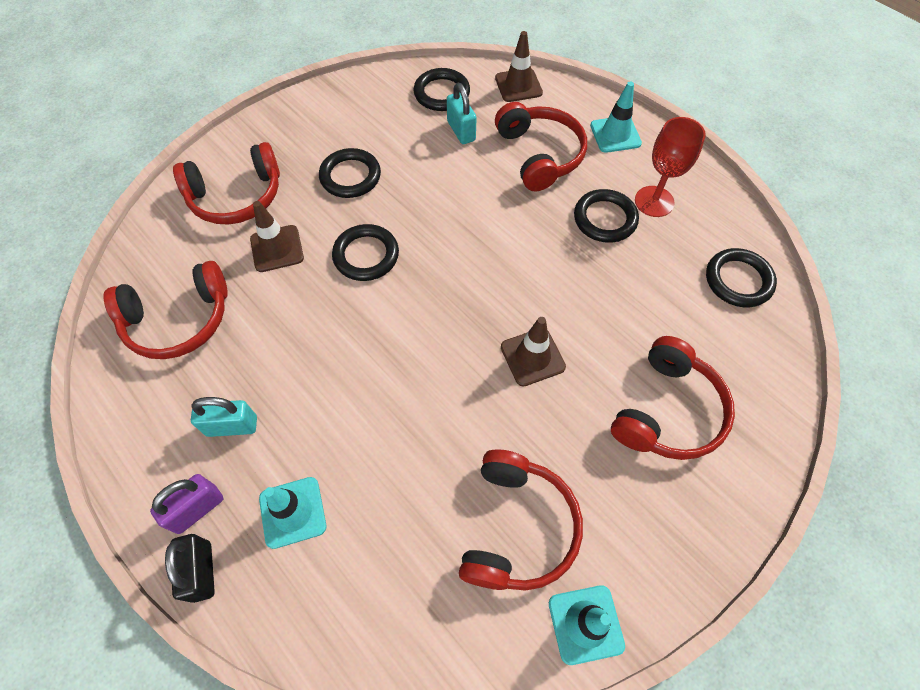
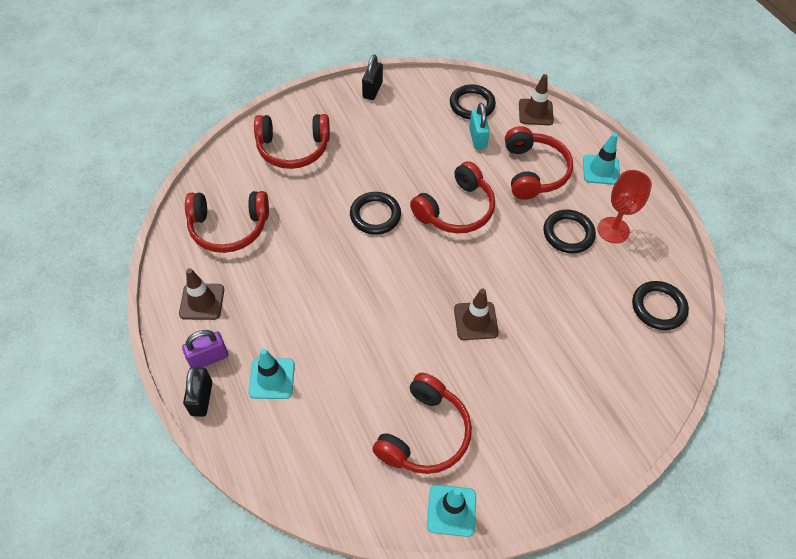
camera: 15 degrees right, 5 degrees down
(232, 426) = (246, 310): turquoise padlock -> none
(277, 248) = (311, 194): brown traffic cone -> brown traffic cone (202, 302)
(316, 102) = (372, 90): none -> black padlock
(350, 176) = (381, 153): black ring -> none
(667, 411) = (564, 387): red headphones -> red headphones (456, 209)

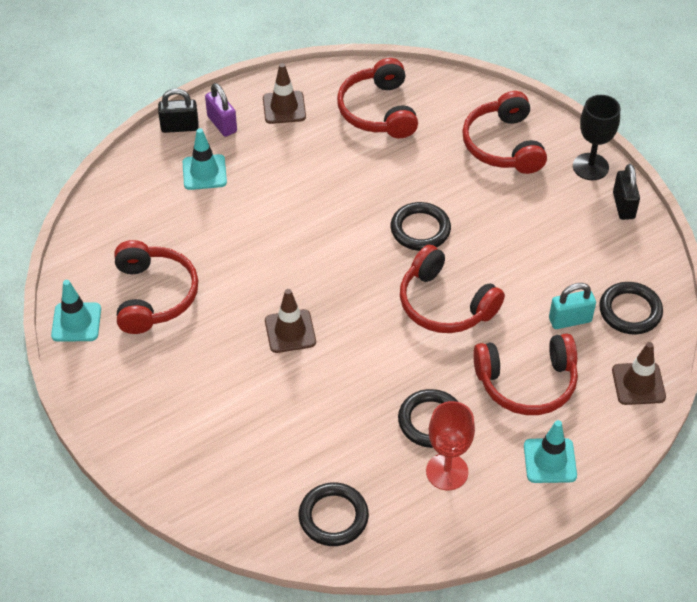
camera: 85 degrees right, 5 degrees down
(329, 101) = (590, 167): none -> black goblet
(372, 90) = (623, 206): black padlock -> black padlock turned 75 degrees clockwise
(424, 434) = (153, 295): red headphones -> red headphones turned 120 degrees counterclockwise

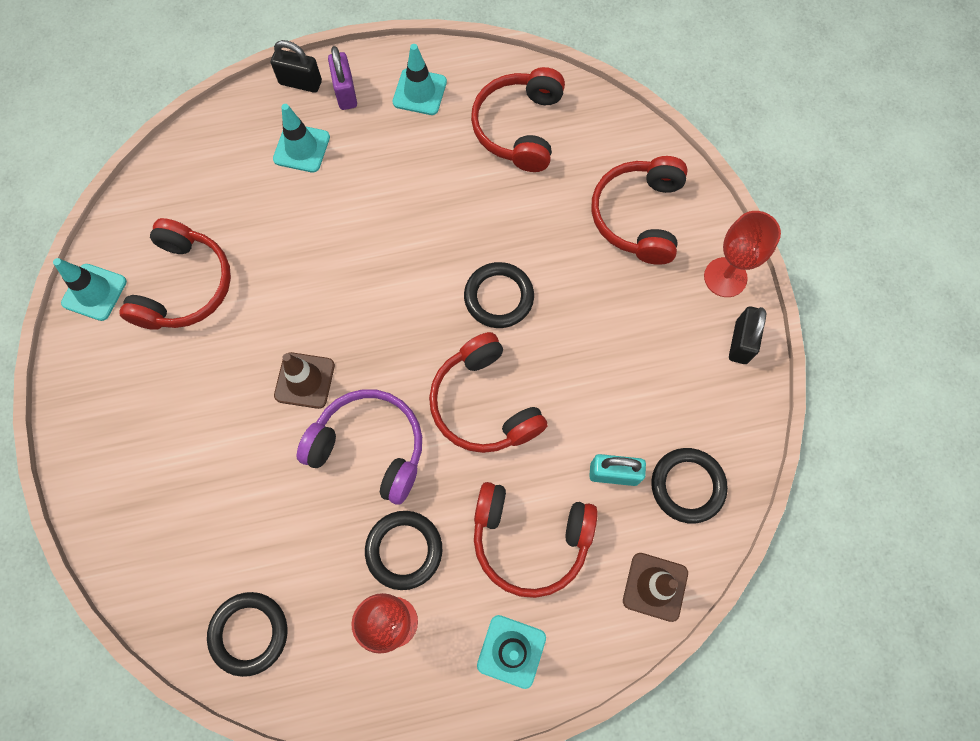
camera: 20 degrees right, 20 degrees up
(284, 107) = (419, 92): brown traffic cone -> turquoise traffic cone
(367, 361) = (369, 448): none -> purple headphones
(590, 167) = (725, 277): black goblet -> red goblet

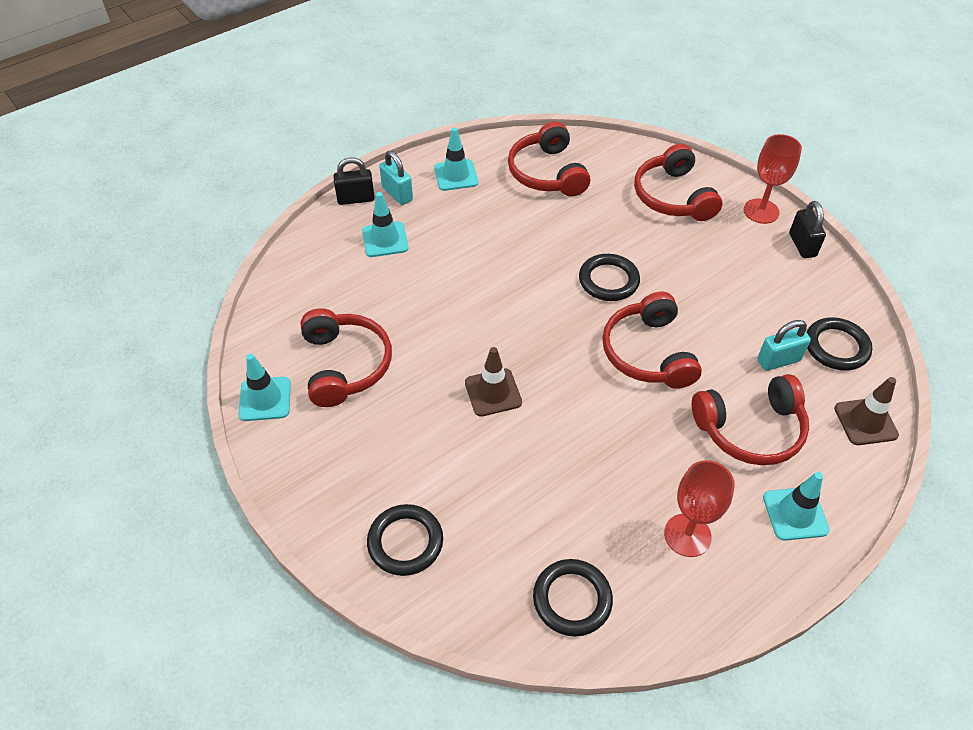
camera: 25 degrees left, 20 degrees down
(345, 93) = (397, 194): purple padlock -> turquoise padlock
(369, 448) = (579, 418): purple headphones -> none
(404, 550) = (658, 479): black ring -> black ring (405, 542)
(484, 403) = (648, 353): red headphones -> red headphones turned 45 degrees clockwise

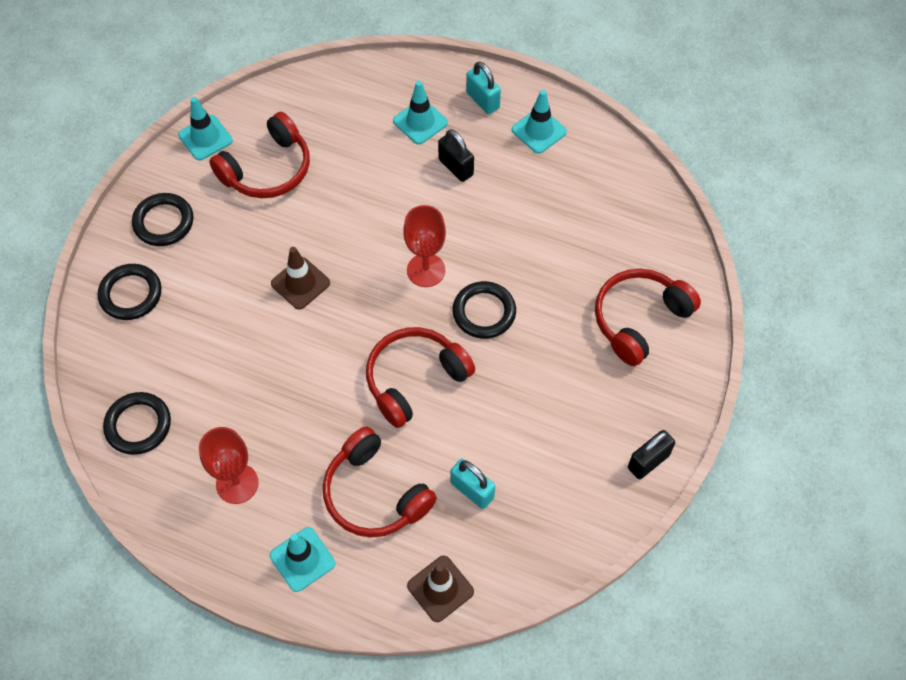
camera: 60 degrees right, 10 degrees up
(356, 199) = (455, 75): black padlock -> black padlock (456, 167)
(397, 194) = (482, 100): turquoise padlock -> turquoise padlock turned 60 degrees counterclockwise
(547, 173) = (596, 200): red headphones -> none
(761, 211) = (674, 406): red goblet -> red goblet (426, 270)
(836, 347) = (521, 536): black ring -> black ring (163, 222)

